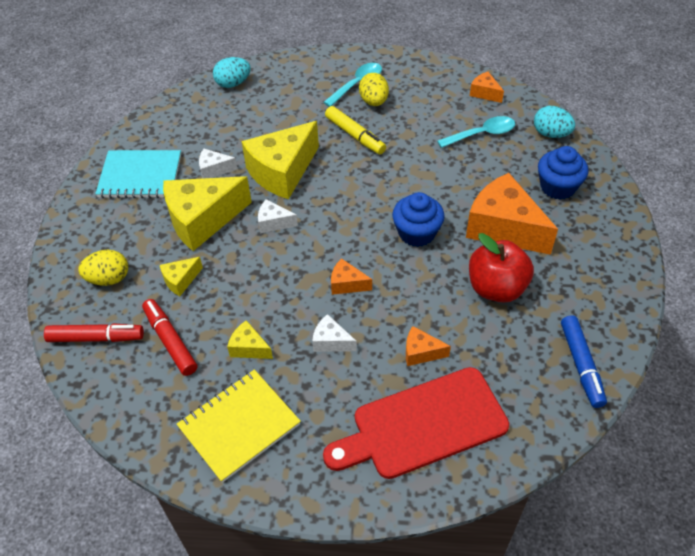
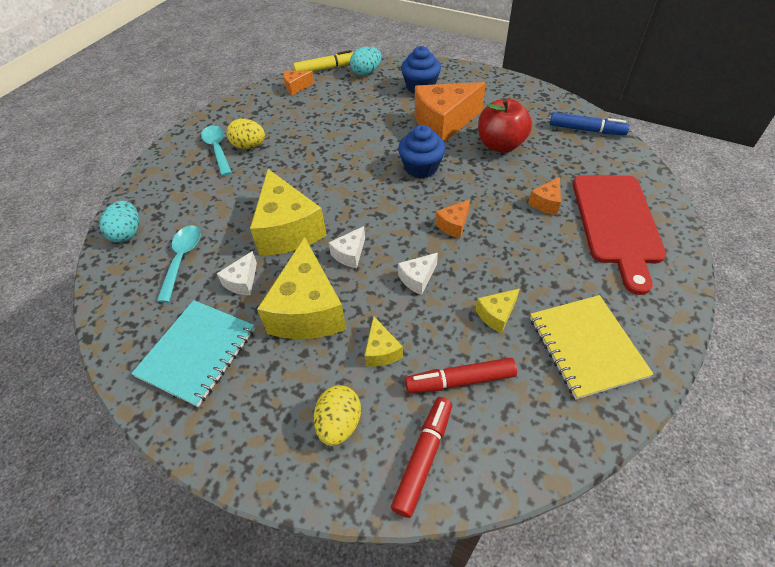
camera: 65 degrees left, 0 degrees up
(331, 342) = (513, 253): white cheese -> white cheese (418, 278)
(355, 135) = (281, 169): yellow marker -> yellow marker (325, 68)
(482, 134) = (339, 102): turquoise spoon -> turquoise spoon (182, 259)

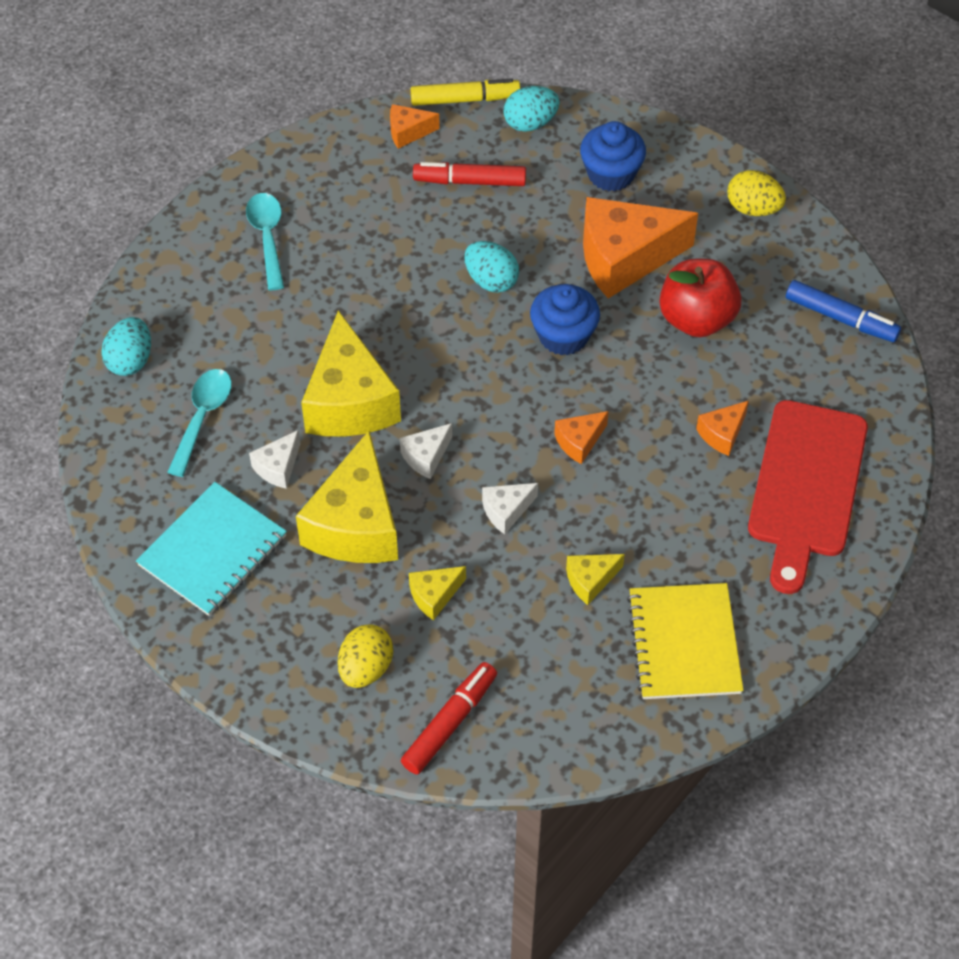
camera: 10 degrees right, 5 degrees up
(249, 146) = (315, 241): yellow egg -> yellow egg (753, 208)
(365, 147) = (491, 280): none -> turquoise egg
(381, 351) = (434, 595): yellow cheese -> yellow cheese turned 60 degrees clockwise
(460, 380) = (518, 650): red marker -> red marker (470, 181)

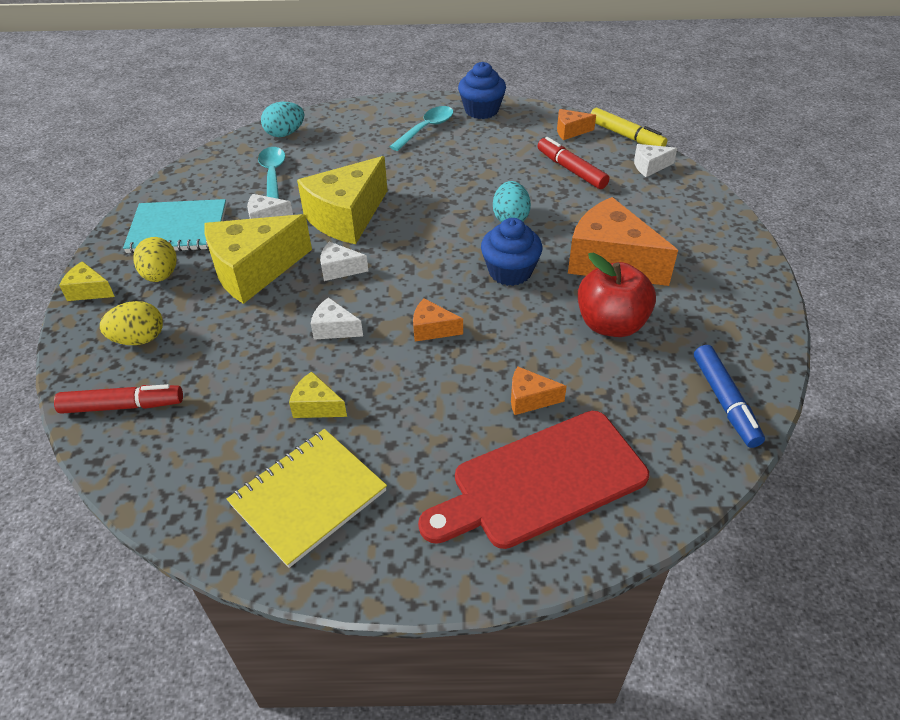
camera: 50 degrees right, 10 degrees down
(202, 417) = (273, 175): turquoise spoon -> turquoise spoon turned 75 degrees counterclockwise
(408, 132) = (570, 131): orange cheese -> orange cheese turned 45 degrees counterclockwise
(434, 595) = (228, 336): yellow cheese -> yellow cheese (89, 291)
(530, 123) = (650, 166): turquoise egg -> white cheese
(611, 174) = (666, 217): blue cupcake -> blue cupcake (481, 110)
(753, 208) = (744, 295): yellow egg -> yellow egg (161, 275)

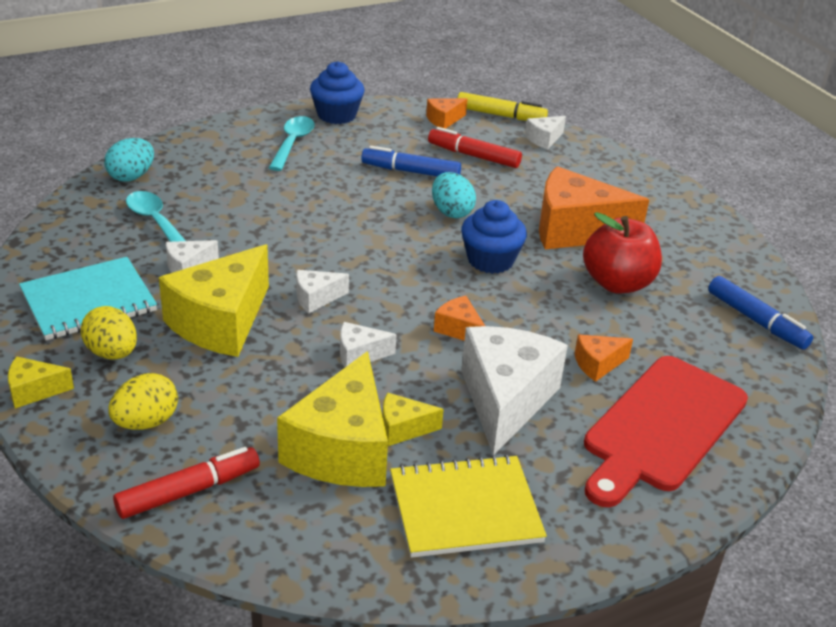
camera: 30 degrees left, 10 degrees down
(308, 497) = (465, 509): yellow notebook -> yellow notebook turned 60 degrees clockwise
(347, 217) = (280, 247): yellow cheese -> yellow cheese (342, 449)
(420, 407) = (505, 400): none -> white cheese
(432, 329) = (459, 329): orange cheese -> orange cheese turned 60 degrees clockwise
(504, 173) = (411, 171): none -> blue marker

